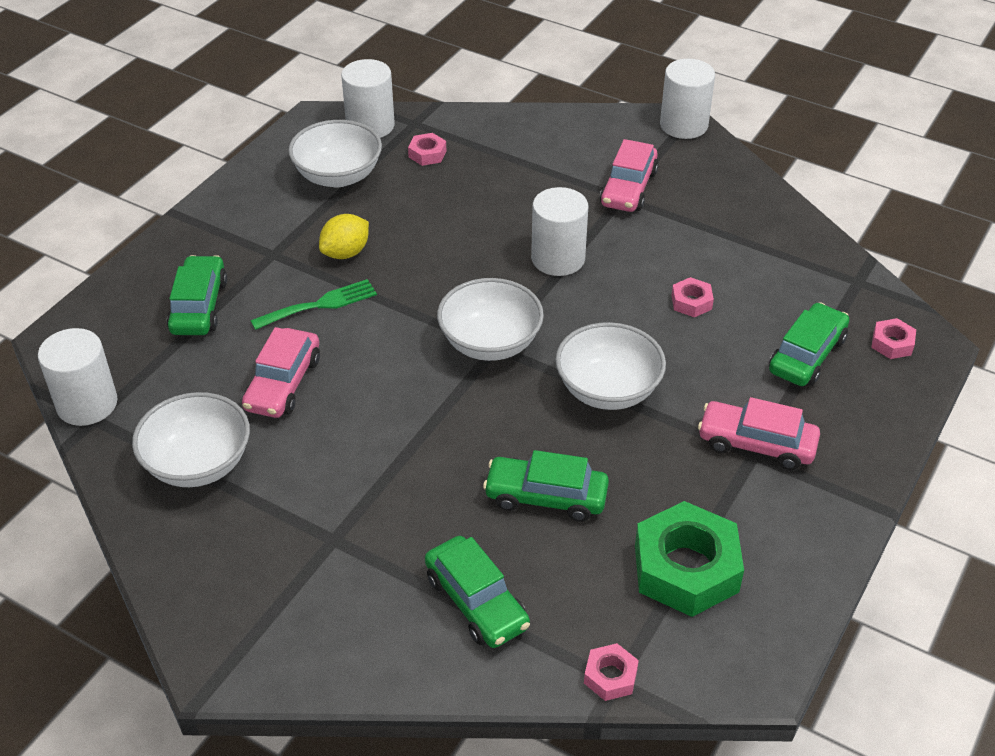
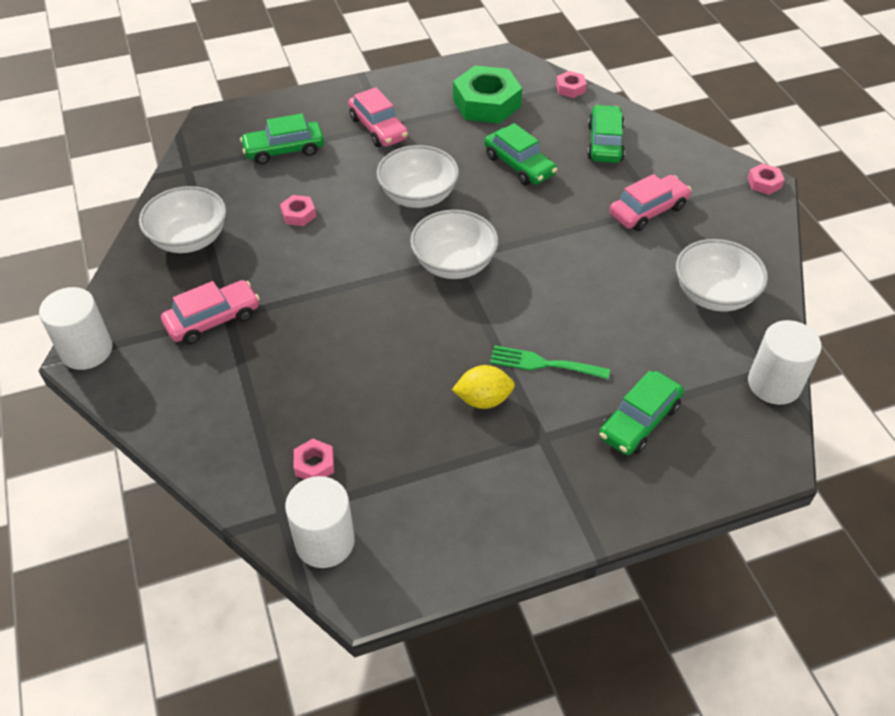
camera: 140 degrees left, 5 degrees up
(283, 384) = (618, 316): pink car -> pink car (648, 211)
(338, 176) = (415, 492): white bowl -> white bowl (189, 239)
(558, 258) = (338, 295): white cylinder -> none
(892, 343) = (231, 130): pink nut -> pink nut (764, 183)

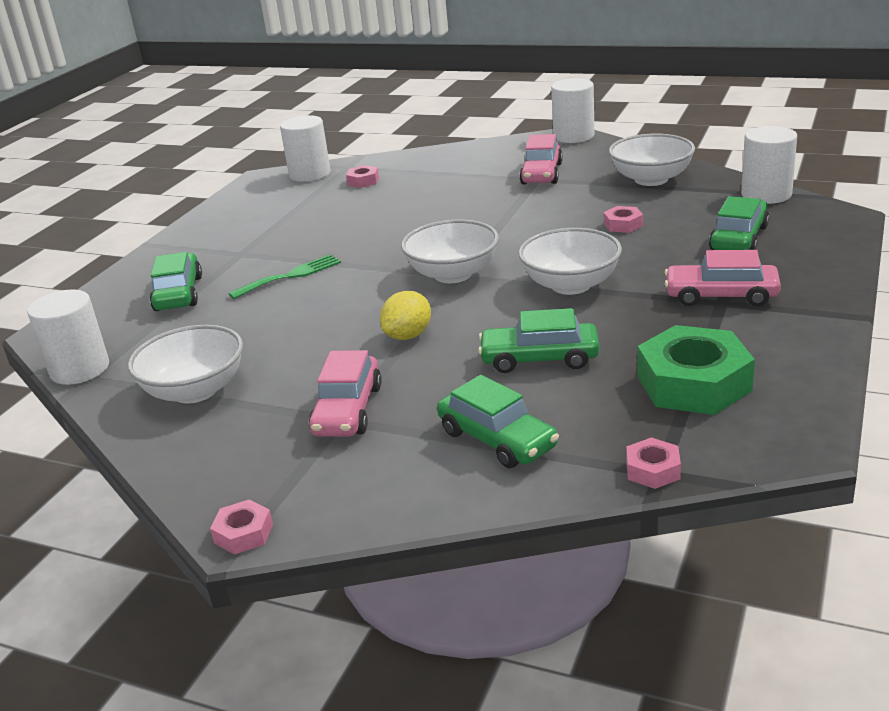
camera: 135 degrees right, 20 degrees down
(190, 164) = (766, 194): none -> white cylinder
(483, 399) = (306, 243): yellow lemon -> yellow lemon (408, 335)

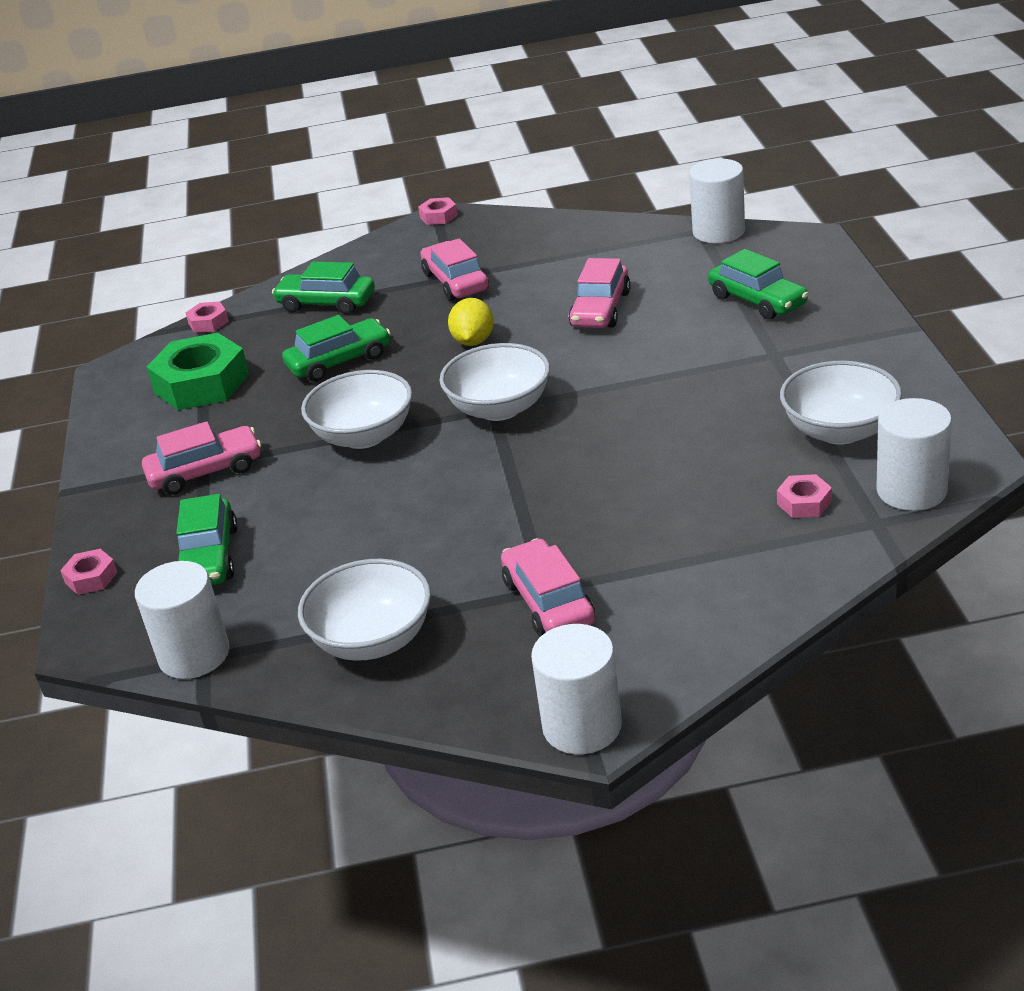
camera: 150 degrees right, 5 degrees up
(195, 390) = (594, 253): white bowl -> white bowl (840, 431)
(280, 328) = (600, 309): none -> pink car
(291, 276) = (672, 352): green fork -> none
(623, 225) = (360, 536): pink nut -> pink nut (91, 577)

